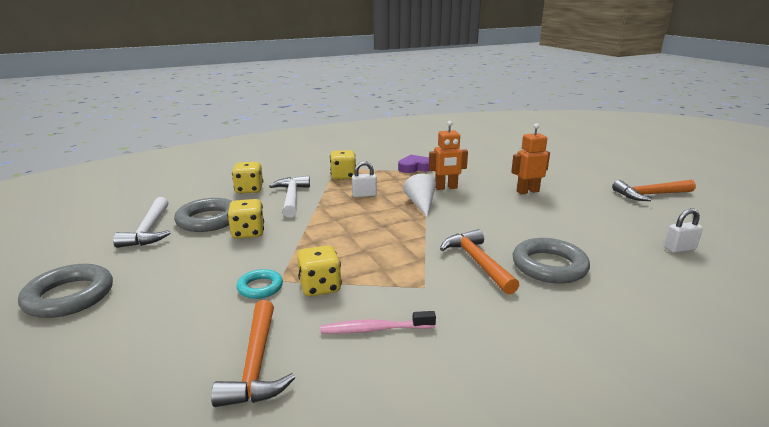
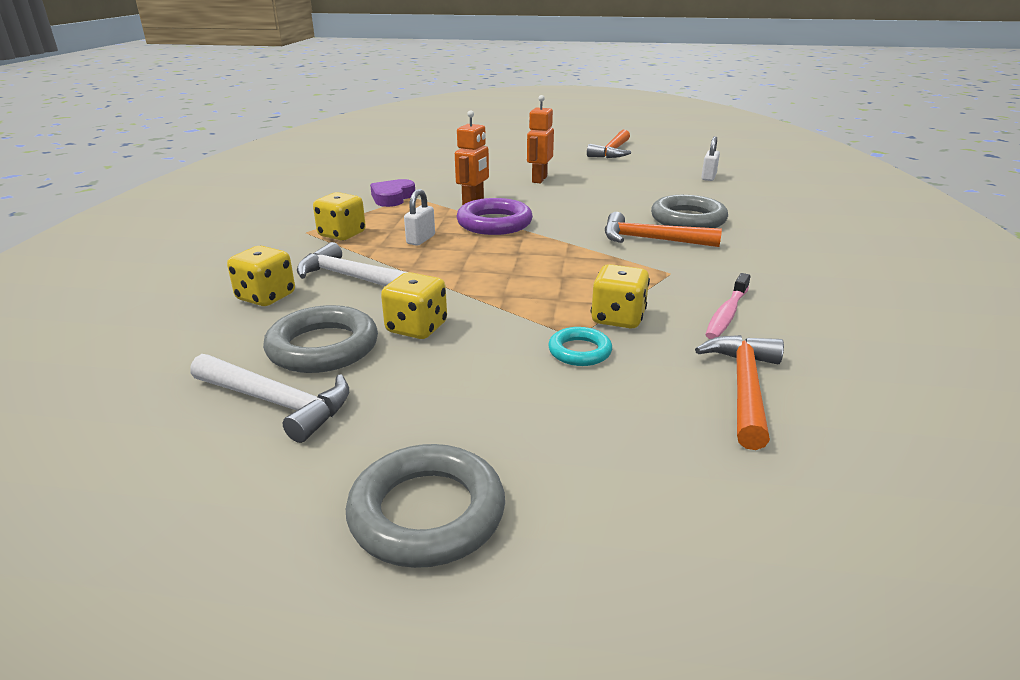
camera: 55 degrees left, 5 degrees up
(256, 364) = (744, 387): orange hammer -> orange hammer turned 105 degrees counterclockwise
(421, 204) = (494, 223): white cone -> purple ring

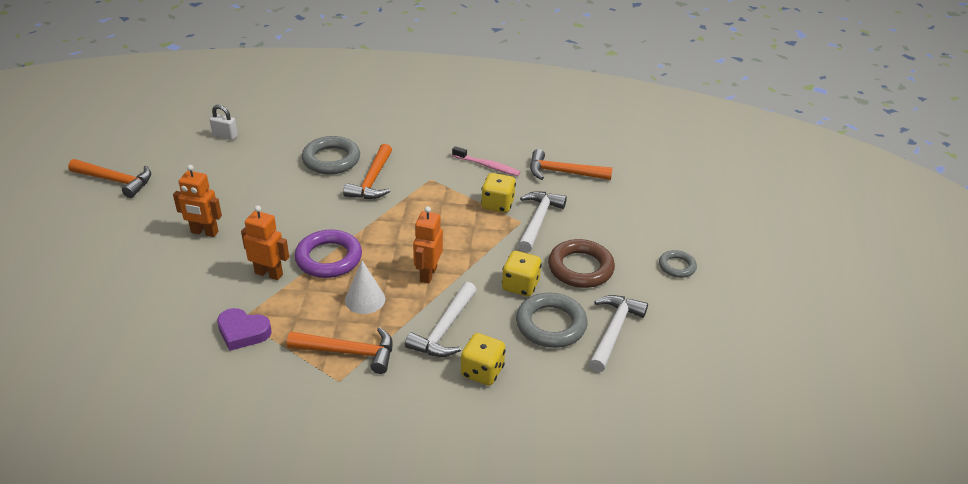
camera: 95 degrees left, 10 degrees up
(342, 234) = (349, 352): yellow dice -> orange hammer
(421, 239) = (365, 299): white padlock -> white cone
(427, 513) = (677, 266): grey ring -> grey ring, size x0.57
(446, 384) = (580, 268): none -> brown ring
(457, 269) = (428, 274): none -> orange robot
(579, 351) = (538, 220): turquoise ring -> white hammer

